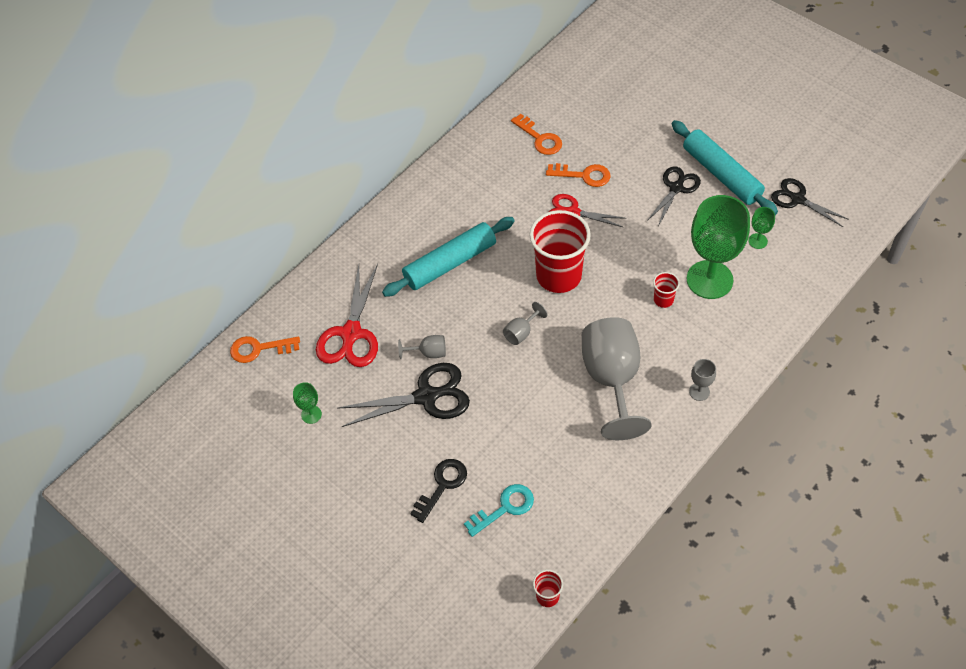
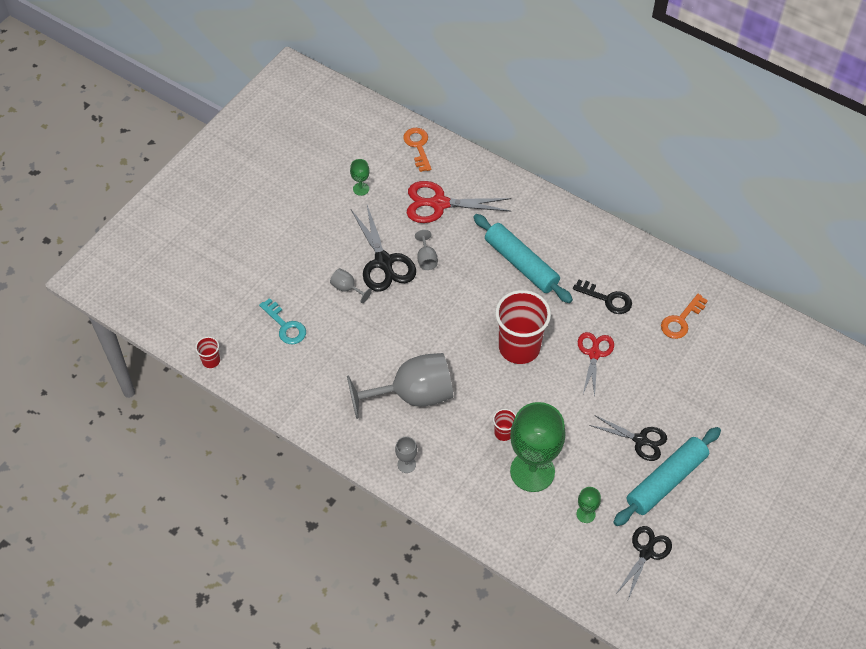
camera: 80 degrees right, 0 degrees up
(442, 485) = (303, 282): black key -> black key (607, 299)
(521, 332) = (454, 323): grey goblet -> grey goblet (347, 288)
(584, 175) = (641, 360): orange key -> none

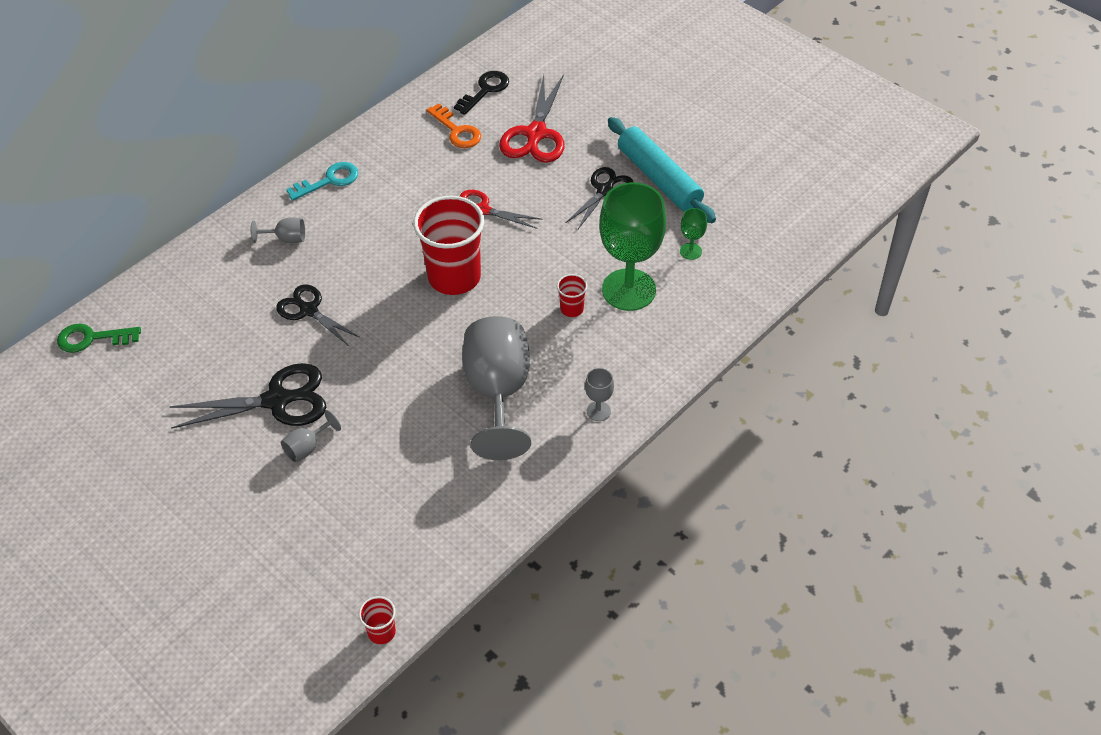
camera: 80 degrees left, 5 degrees down
(285, 326) = (348, 529): turquoise key -> turquoise key (329, 180)
(361, 189) = (138, 413): green goblet -> none
(418, 146) = (92, 338): orange key -> green key
(426, 259) = (289, 352): grey goblet -> grey goblet (286, 239)
(439, 203) = (201, 328): red scissors -> red scissors (535, 134)
(521, 264) = (331, 257): turquoise rolling pin -> none
(607, 299) = (409, 187): black key -> black key (485, 90)
(646, 552) = (743, 209): black scissors -> black scissors (308, 310)

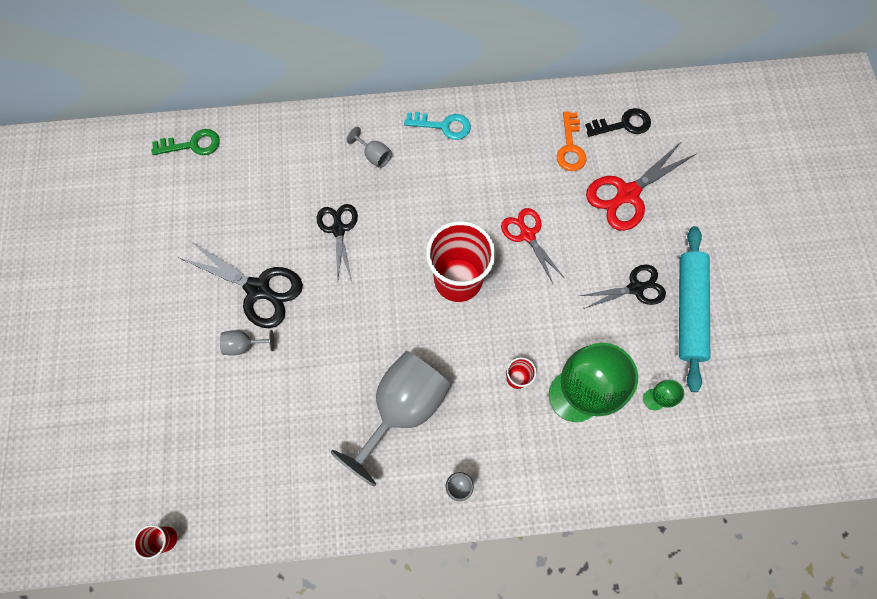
camera: 40 degrees right, 20 degrees up
(92, 338) = (192, 144): green key -> green key turned 135 degrees clockwise

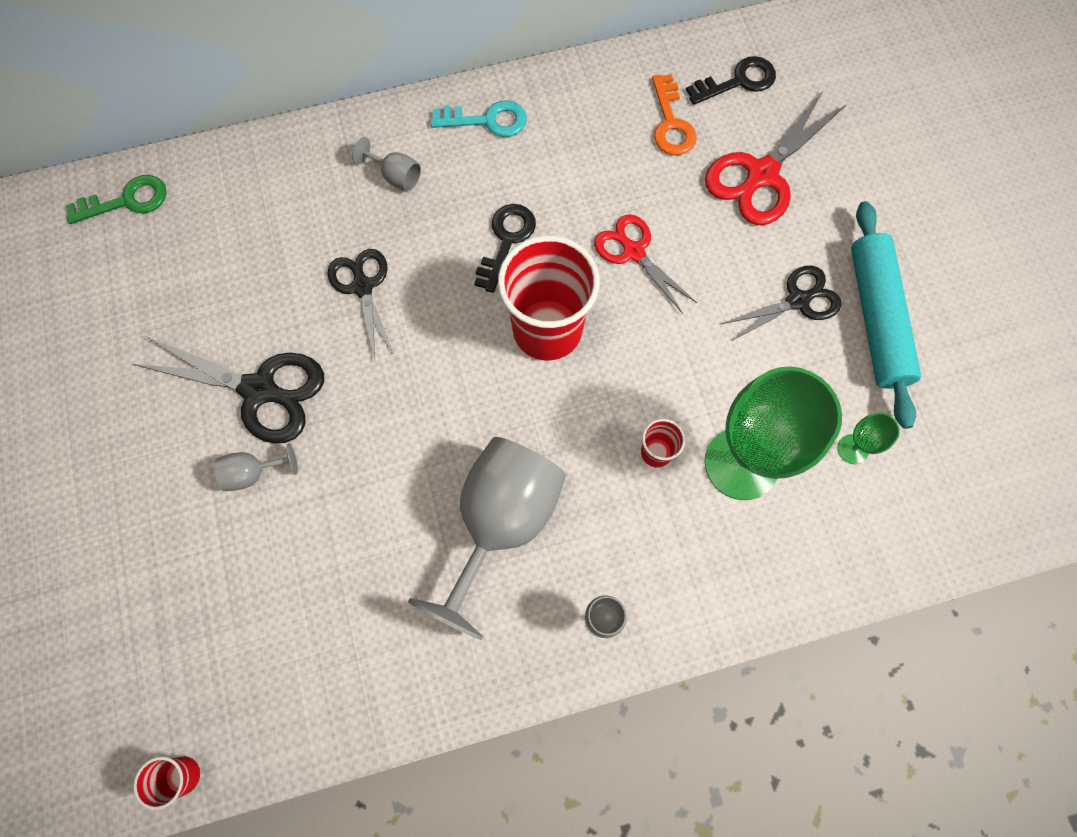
camera: 10 degrees left, 0 degrees up
(441, 213) = (506, 241): none -> black key

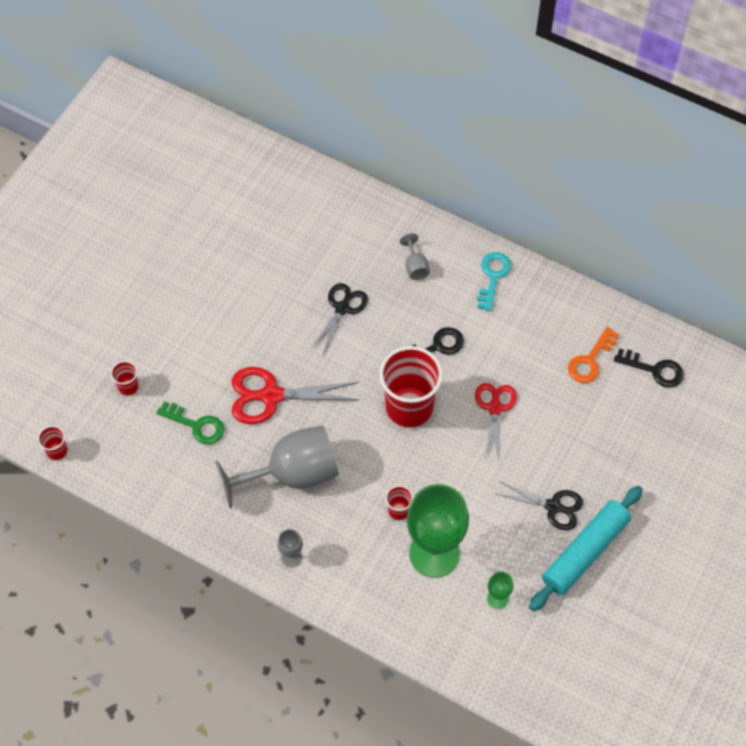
camera: 45 degrees right, 10 degrees down
(127, 201) = (274, 170): green key -> green key (196, 425)
(197, 604) = (128, 386): none -> red cup
(253, 473) = (206, 351): grey goblet -> none
(260, 391) = (246, 316): black scissors -> none
(487, 120) = (493, 277): turquoise key -> turquoise key turned 120 degrees counterclockwise
(761, 175) = (608, 429): red scissors -> red scissors (270, 395)

